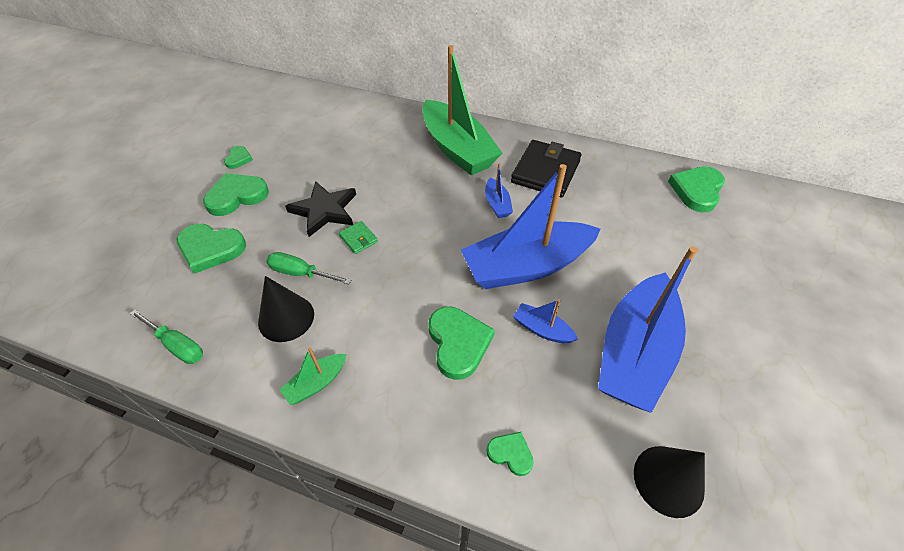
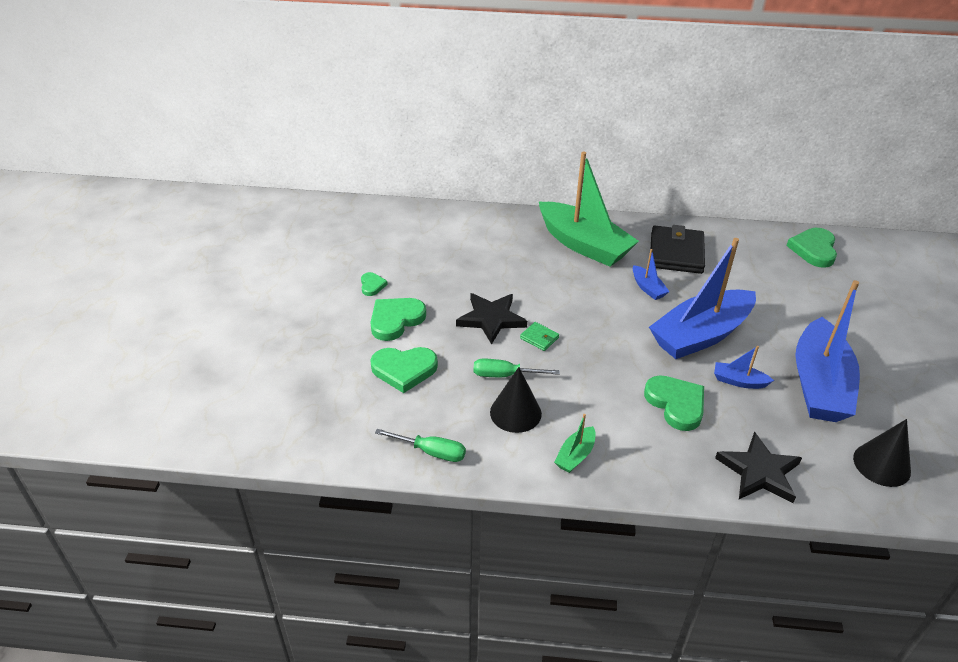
camera: 15 degrees left, 10 degrees down
(510, 454) = (759, 472): green heart -> black star

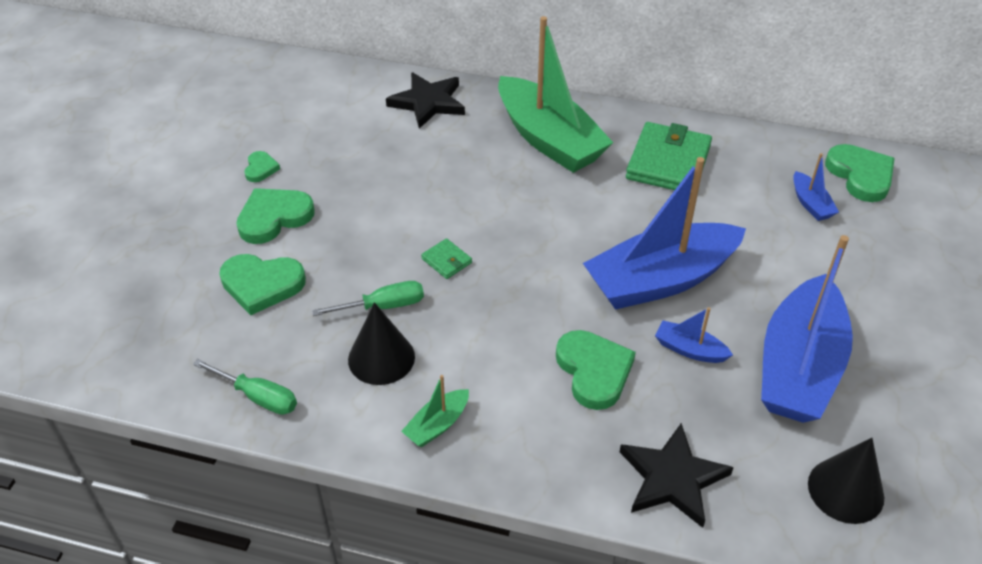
camera: 10 degrees right, 5 degrees up
(491, 319) = (394, 229): black star -> black star (428, 102)
(504, 375) = (384, 306): green screwdriver -> green screwdriver turned 150 degrees clockwise
(648, 288) = (613, 207): blue boat -> blue boat (810, 204)
(676, 253) = (668, 162): black wallet -> green wallet
(813, 250) = (860, 175): green heart -> green heart turned 135 degrees clockwise

